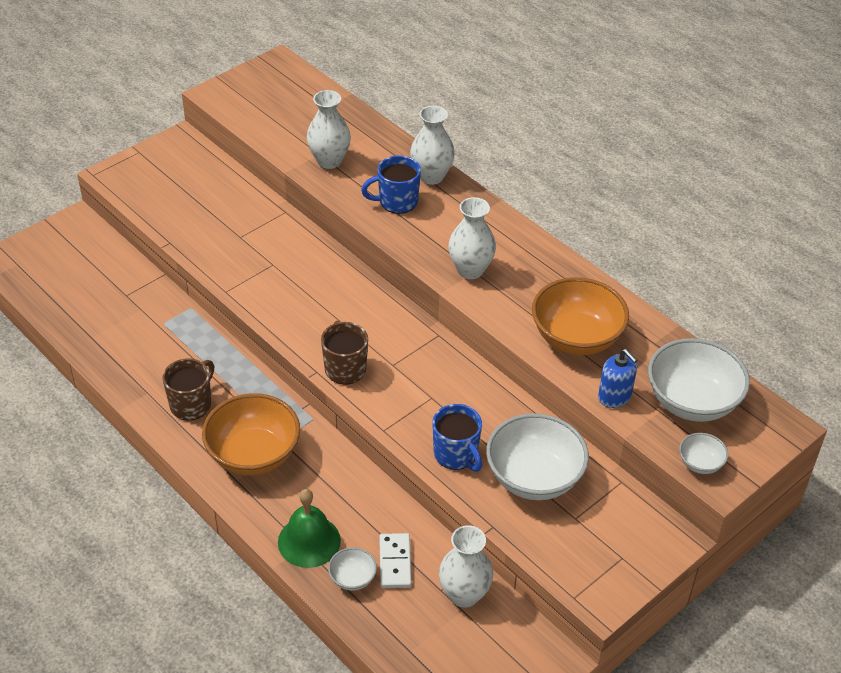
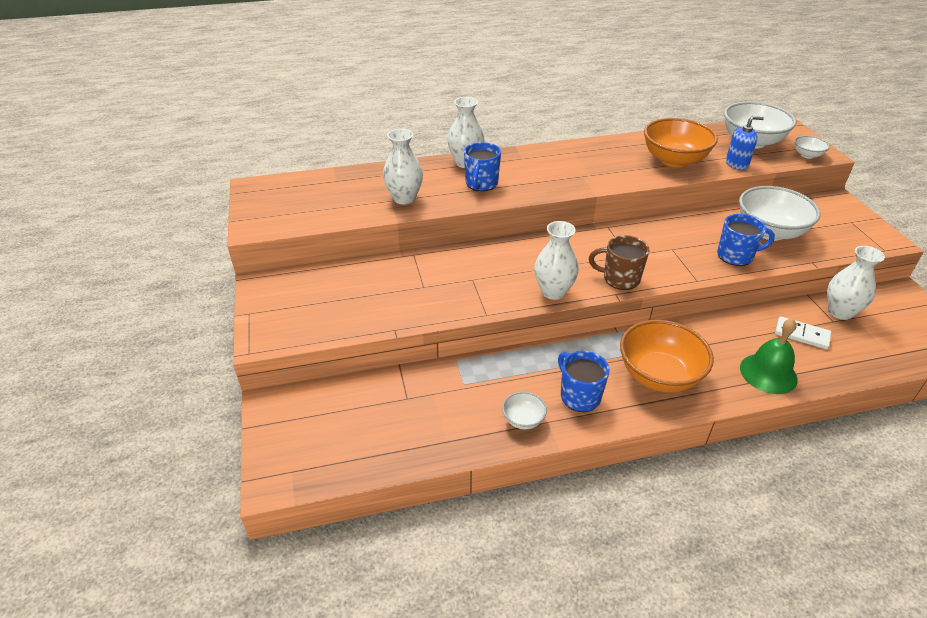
camera: 60 degrees left, 5 degrees down
(191, 404) = (579, 396): brown mug -> blue mug
(352, 578) = (814, 361): white bowl -> white bowl (523, 420)
(470, 270) = (580, 177): white vase -> white vase (553, 292)

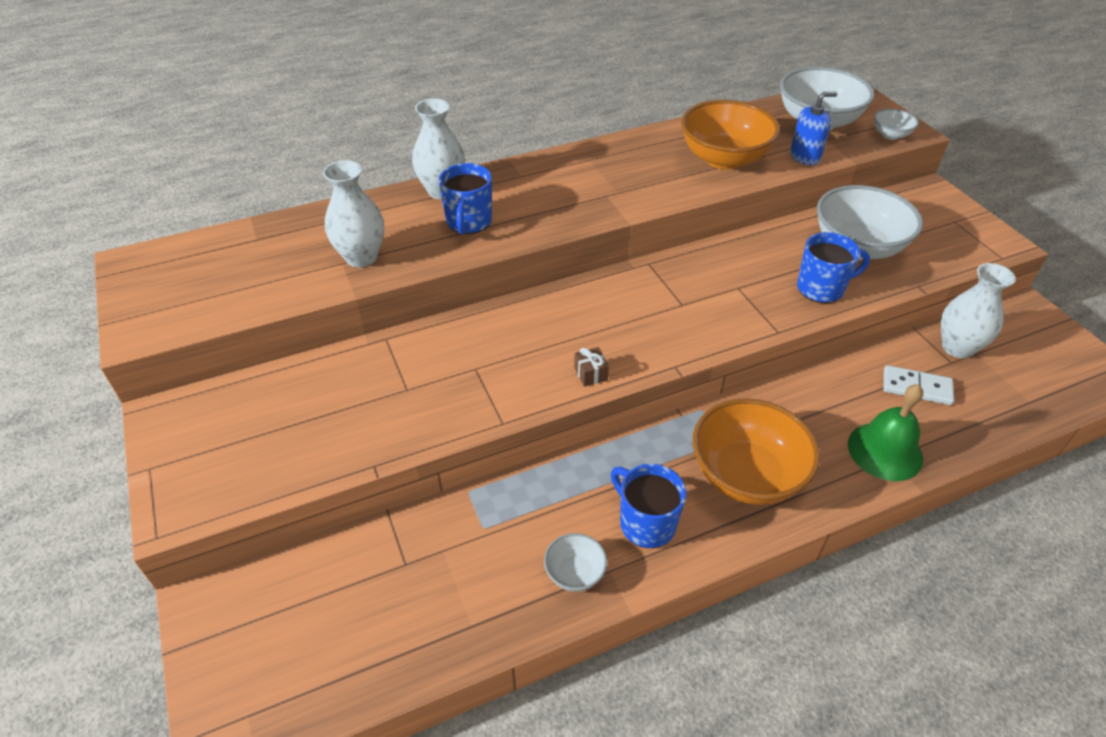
camera: 10 degrees left, 5 degrees up
(553, 292) = (590, 374): white vase -> brown gift
(620, 279) = (677, 342): brown mug -> none

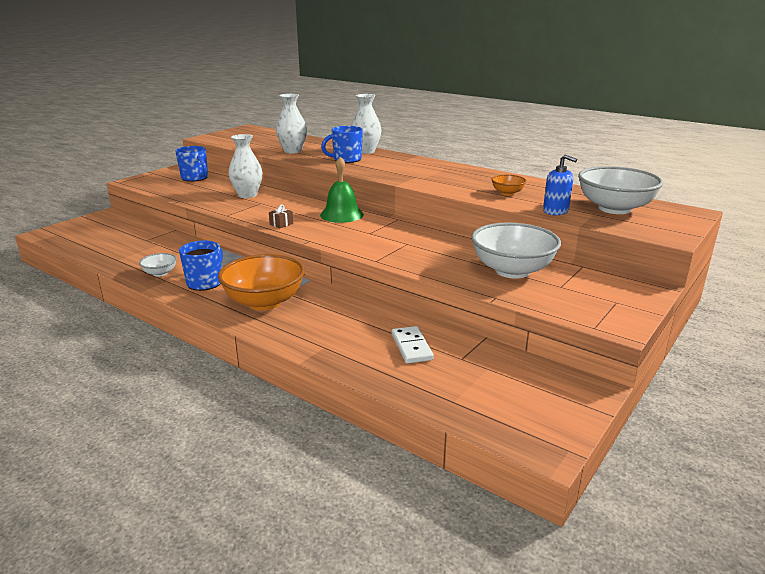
camera: 60 degrees right, 20 degrees down
(724, 159) = (507, 193): orange bowl -> orange bowl, size x0.47
(822, 288) = (442, 266): blue mug -> blue mug (195, 178)
(885, 451) = (328, 343): green bell -> green bell (341, 214)
(890, 135) = (648, 231): white bowl -> none
(957, 347) = (484, 359): white vase -> white vase (247, 195)

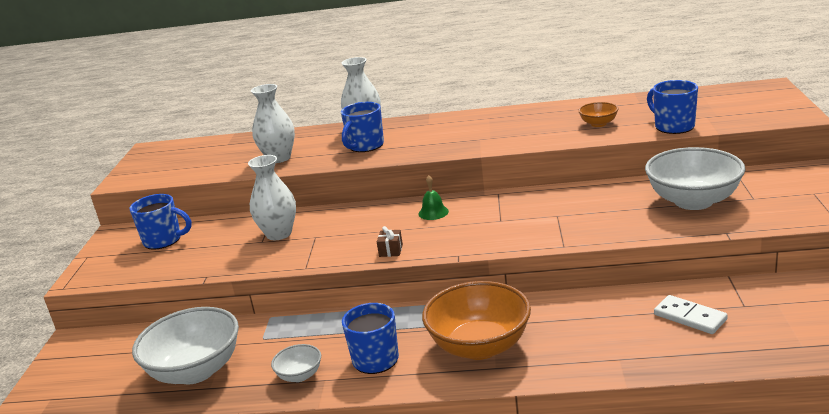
camera: 30 degrees left, 0 degrees up
(341, 214) = (433, 212): green bell -> green bell, size x0.55
(555, 211) = (673, 126): blue soap dispenser -> blue mug
(614, 208) = (711, 105): white bowl -> white bowl (196, 371)

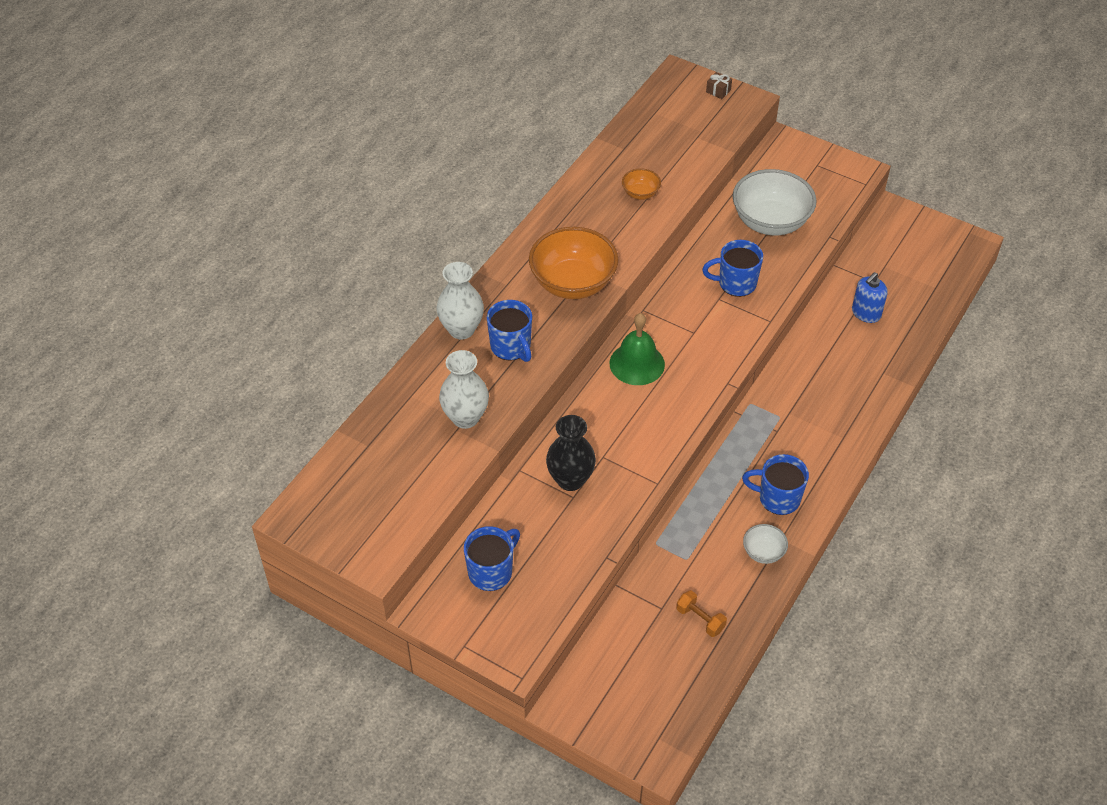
camera: 65 degrees left, 25 degrees up
(196, 371) = (700, 619): white bowl -> orange dumbbell
(279, 234) = (570, 480): white vase -> black vase
(391, 250) = (680, 418): brown gift -> brown gift (718, 91)
(433, 212) = (637, 363): green bell -> green bell, size x1.80
(479, 346) = (811, 433): orange bowl -> orange bowl (573, 283)
(673, 126) = (695, 163): blue mug -> blue mug (736, 283)
(690, 317) = (866, 313): white domino -> blue soap dispenser

